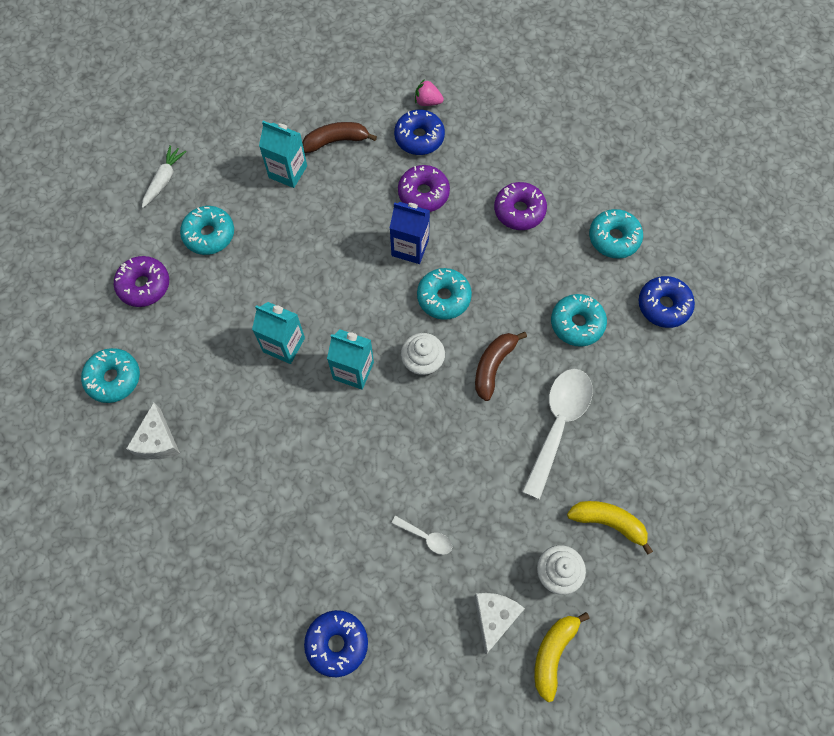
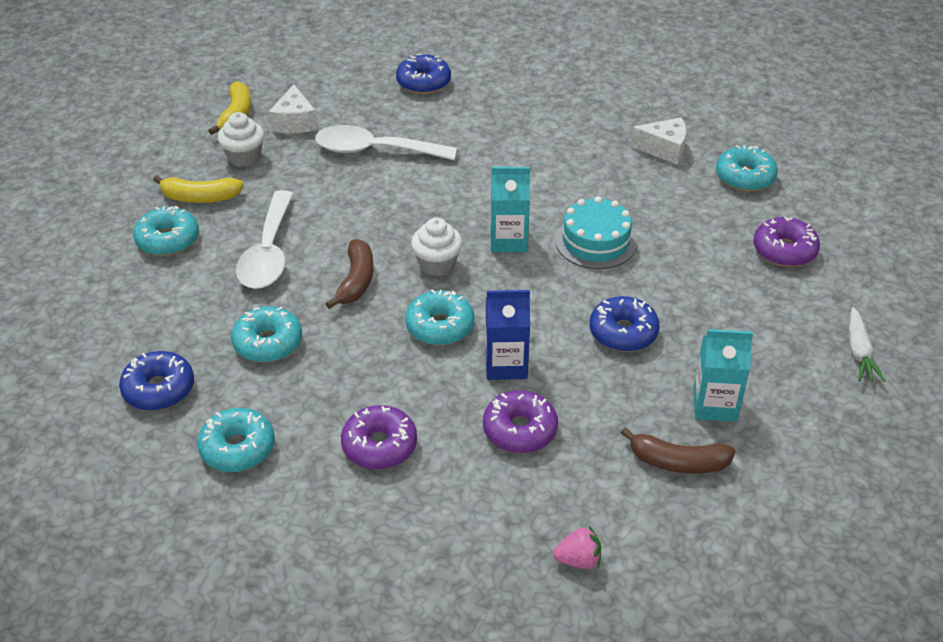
camera: 160 degrees right, 25 degrees down
(158, 441) = (664, 149): white cheese -> white cheese turned 120 degrees clockwise
(209, 234) = (755, 313): turquoise donut -> turquoise donut (168, 240)
(284, 345) = (596, 241): turquoise carton -> turquoise cake
(336, 141) = (677, 462): brown banana -> brown banana turned 45 degrees clockwise
(419, 137) = (563, 502): blue donut -> blue donut (623, 332)
(426, 537) = (375, 150): white spoon -> white spoon, size x2.21

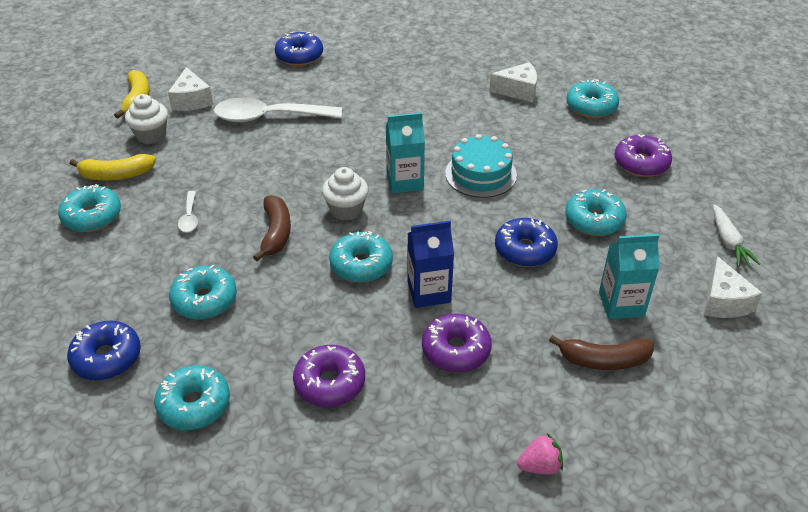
camera: 10 degrees left, 0 degrees up
(268, 253) = (189, 217): white spoon -> white spoon, size x0.45
(710, 309) = (594, 220): none -> turquoise donut
(832, 417) = (723, 302): none -> white cheese

